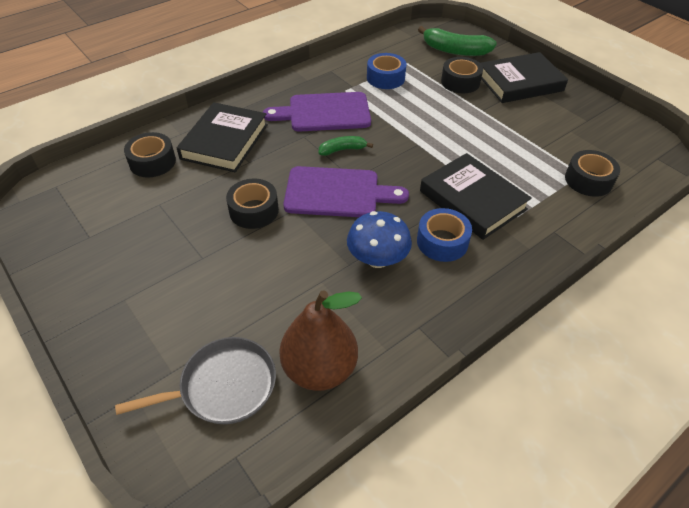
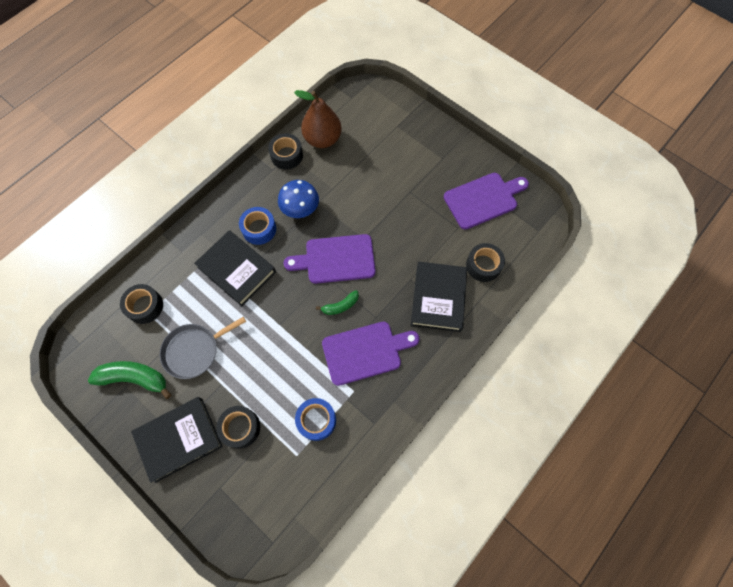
camera: 170 degrees right, 20 degrees up
(101, 231) = (483, 199): none -> purple cutting board
(223, 386) = (368, 123): grey pan -> grey pan (194, 350)
(254, 210) = (390, 233): black tape -> black tape (286, 155)
(455, 50) = (244, 492): green banana -> green banana (134, 378)

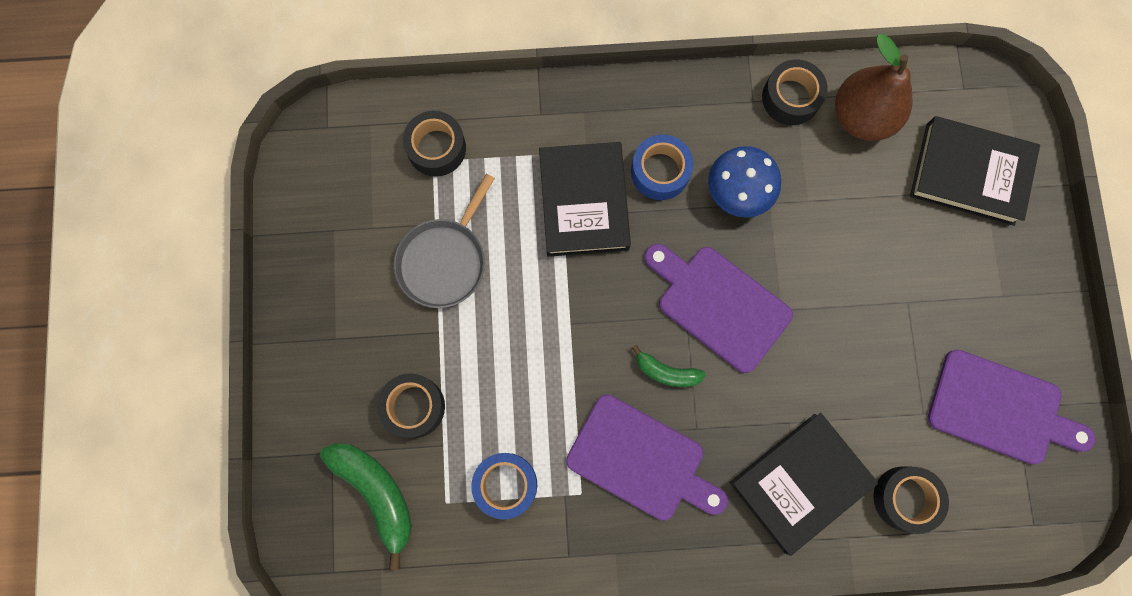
camera: 45 degrees right, 10 degrees up
(134, 378) = (351, 230): green banana -> green banana (376, 493)
(179, 439) = (337, 352): black book -> black book (969, 173)
(194, 350) = (444, 260): grey pan -> grey pan turned 75 degrees counterclockwise

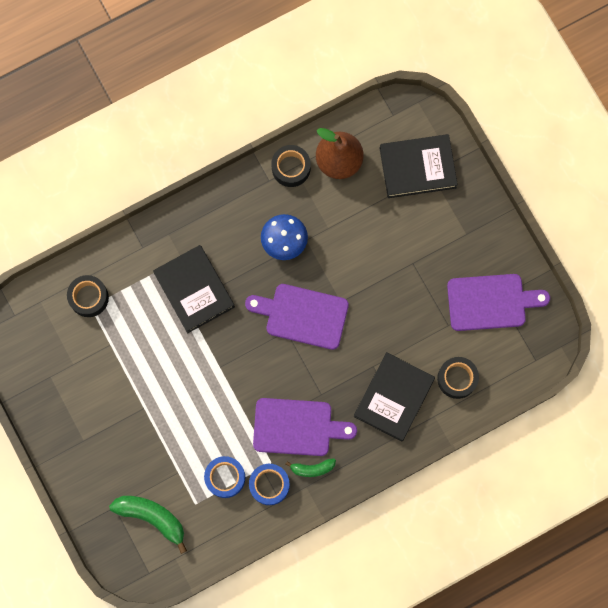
camera: 25 degrees left, 0 degrees up
(414, 407) = (150, 458): black tape -> none
(444, 260) = (126, 364): grey pan -> none
(660, 171) = (232, 250): blue tape -> blue tape (269, 485)
(666, 372) = (289, 369): green banana -> green banana (312, 468)

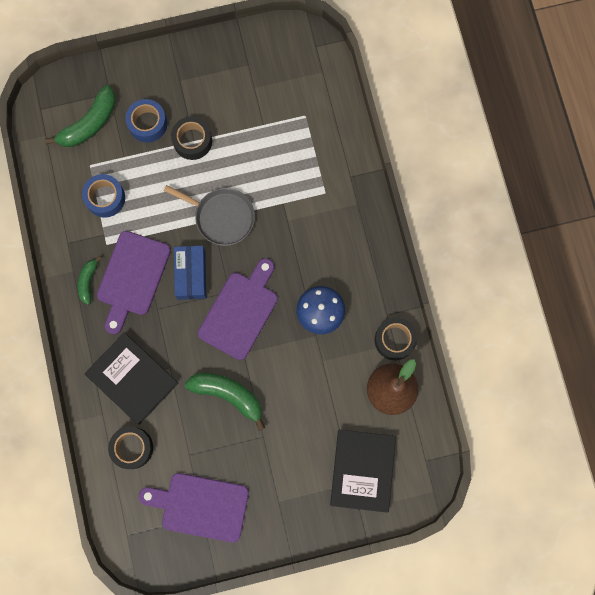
camera: 105 degrees right, 0 degrees up
(89, 297) = (314, 116): black tape -> black tape (192, 141)
(194, 290) = (295, 214): black book -> none
(215, 359) = (221, 217): none -> grey pan
(269, 485) = (85, 237): blue tape -> blue tape (147, 124)
(279, 371) = (191, 274): none -> blue box
(384, 305) = (228, 395): none -> green banana
(491, 302) = (200, 506): purple cutting board -> purple cutting board turned 90 degrees clockwise

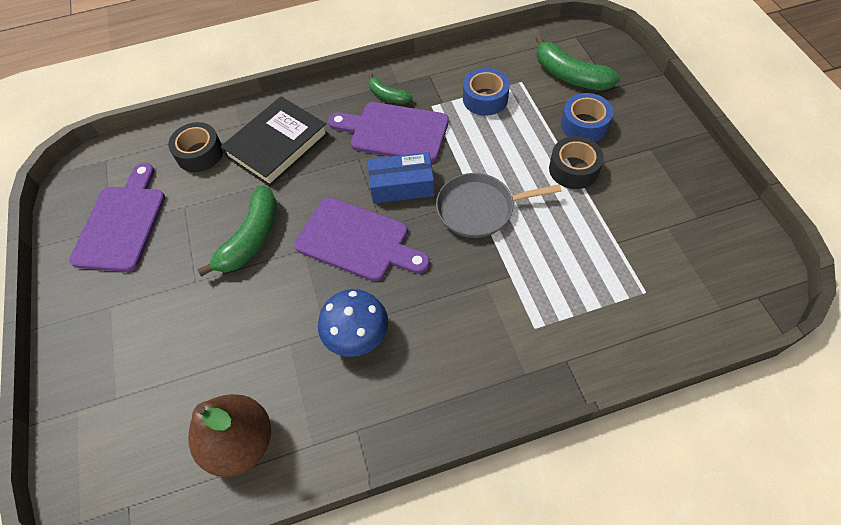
camera: 90 degrees right, 20 degrees down
(88, 281) = (387, 96): green banana -> green banana turned 150 degrees counterclockwise
(221, 217) = (479, 209): grey pan -> grey pan turned 60 degrees clockwise
(362, 470) = (130, 410): black book -> none
(394, 340) = (318, 444): black tape -> none

